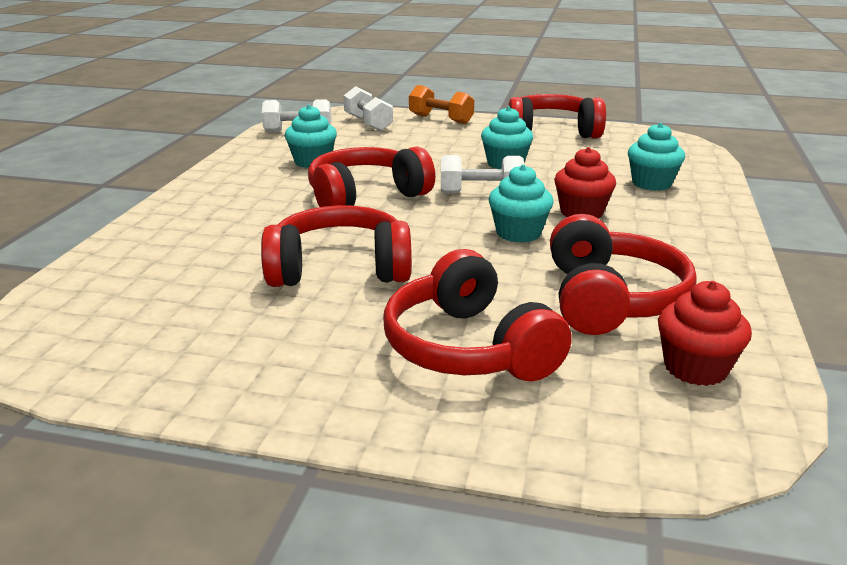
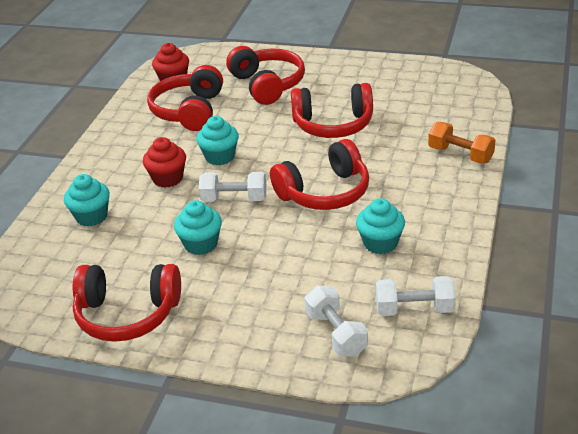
camera: 175 degrees left, 10 degrees up
(441, 119) = (247, 348): orange dumbbell -> orange dumbbell (460, 155)

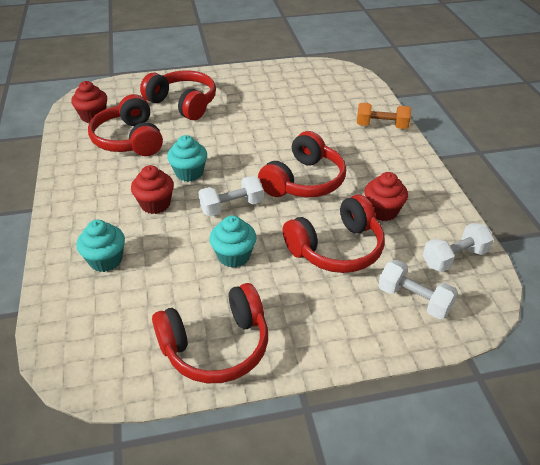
camera: 30 degrees left, 5 degrees up
(333, 124) = (265, 124): red headphones -> red headphones (336, 248)
(380, 243) = (382, 211): turquoise cupcake -> red cupcake

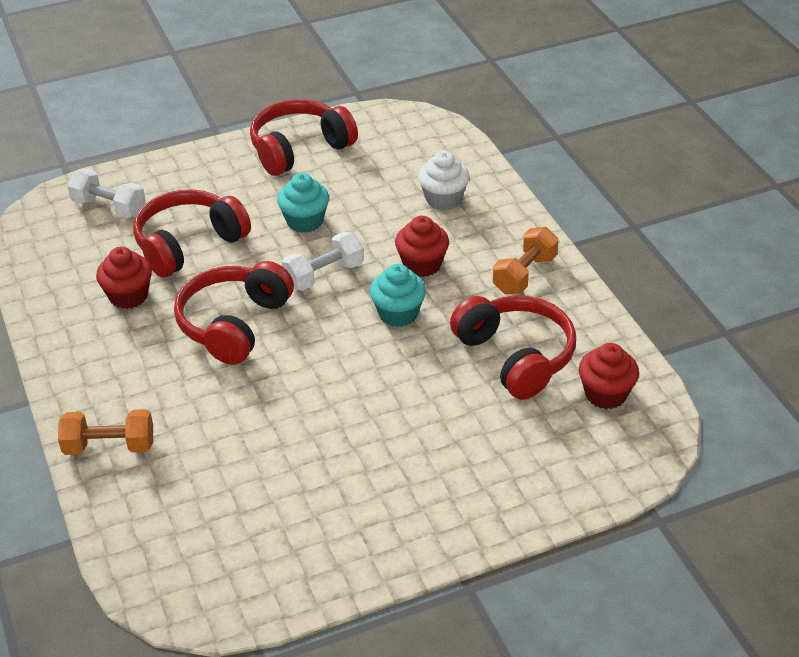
camera: 170 degrees right, 0 degrees up
(87, 187) = (524, 274): none -> orange dumbbell
(106, 260) = (443, 199): turquoise cupcake -> white cupcake
(183, 104) = (469, 447): red headphones -> none
(454, 258) = (53, 252): white dumbbell -> none

